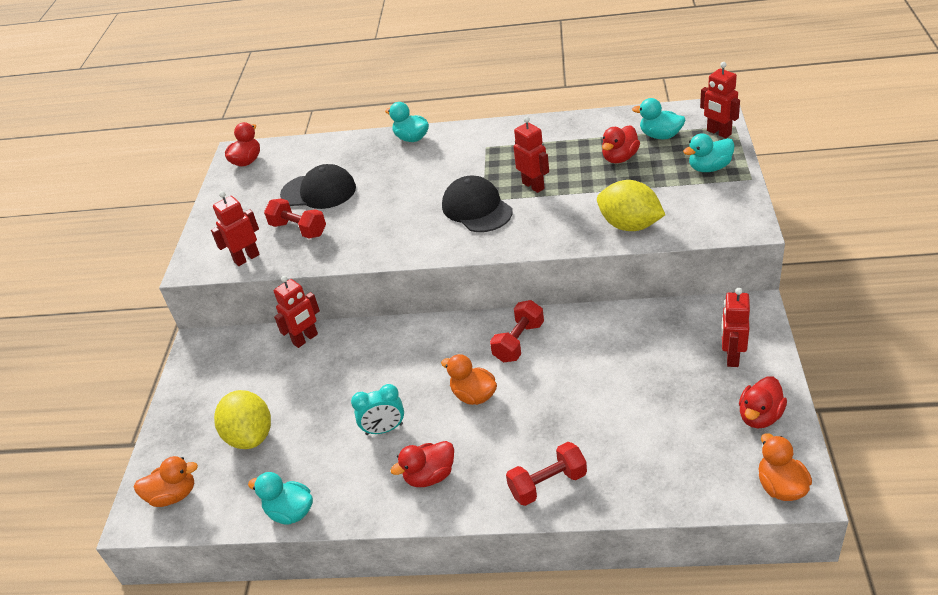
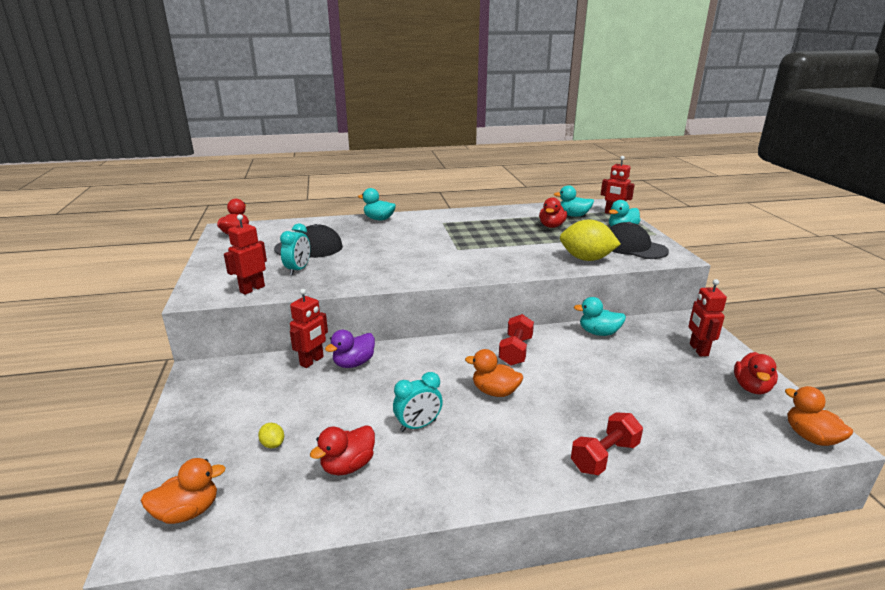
camera: 20 degrees left, 15 degrees down
(250, 436) = (273, 444): yellow lemon -> yellow lemon, size x0.41
(290, 512) = (339, 513): turquoise duck -> turquoise duck (598, 333)
(298, 229) = (298, 270): red dumbbell -> turquoise clock
(345, 345) = (354, 363): none -> purple duck
(430, 476) = (483, 461): red duck -> red duck (348, 466)
(477, 208) = (455, 254): black cap -> black cap (633, 247)
(533, 186) = (494, 241): red robot -> none

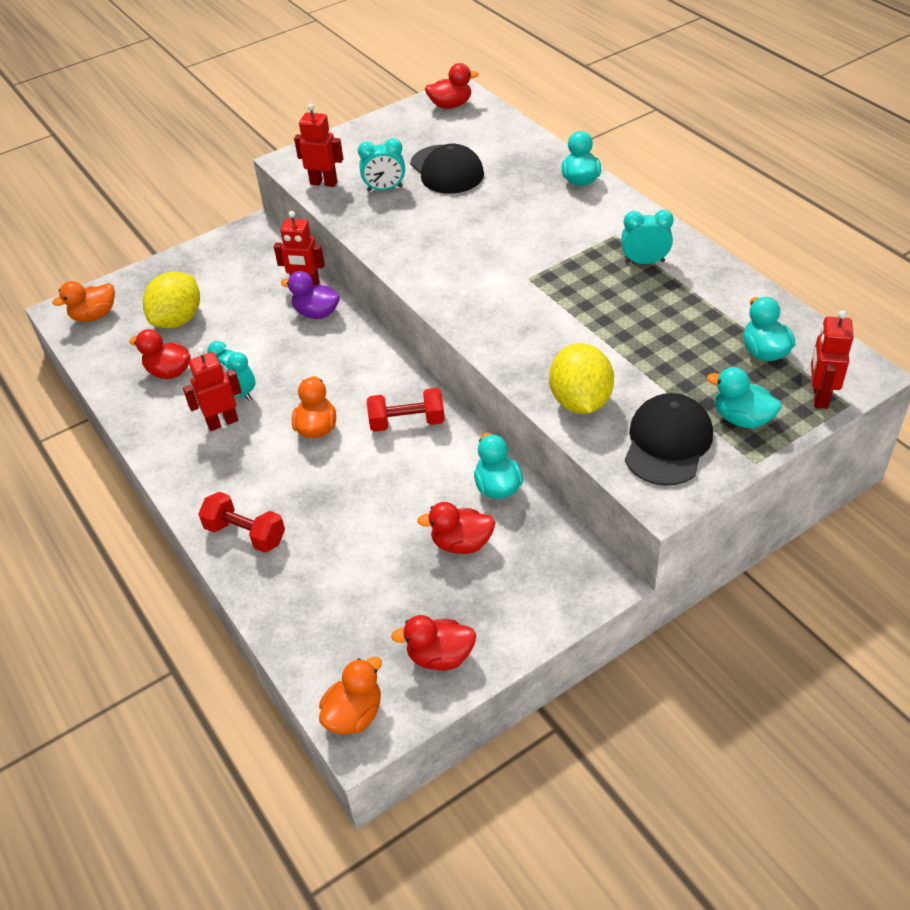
camera: 70 degrees right, 20 degrees up
(188, 511) = (94, 315): orange duck -> orange duck turned 105 degrees clockwise
(273, 444) = (178, 320): yellow lemon -> yellow lemon, size x2.42
(475, 221) = (644, 262): none -> turquoise clock
(551, 226) = (690, 339): red duck -> red duck (461, 543)
(698, 350) = (511, 595): red robot -> red robot (222, 422)

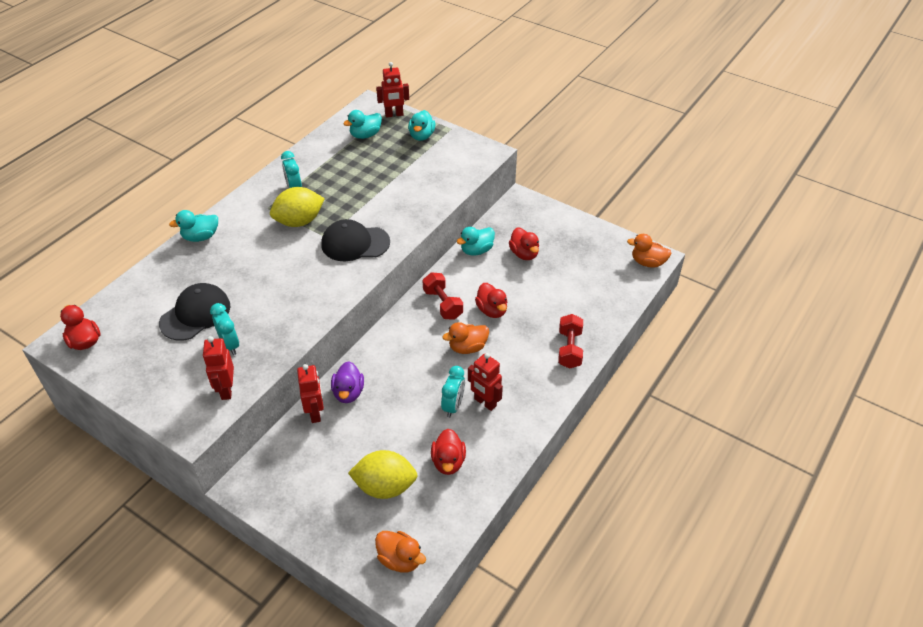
camera: 115 degrees left, 0 degrees up
(440, 656) = (597, 242): red duck -> red duck (492, 310)
(580, 401) = (434, 191): yellow lemon -> yellow lemon (299, 221)
(667, 443) = (451, 156): black cap -> black cap (355, 243)

